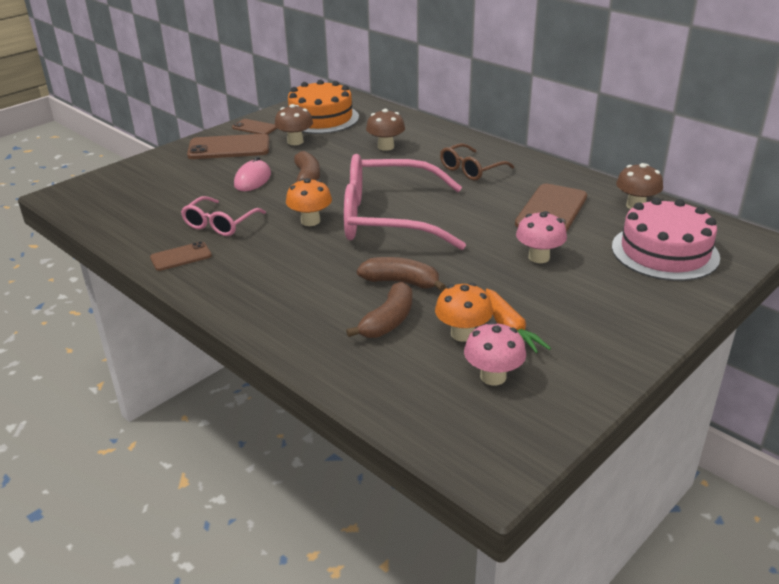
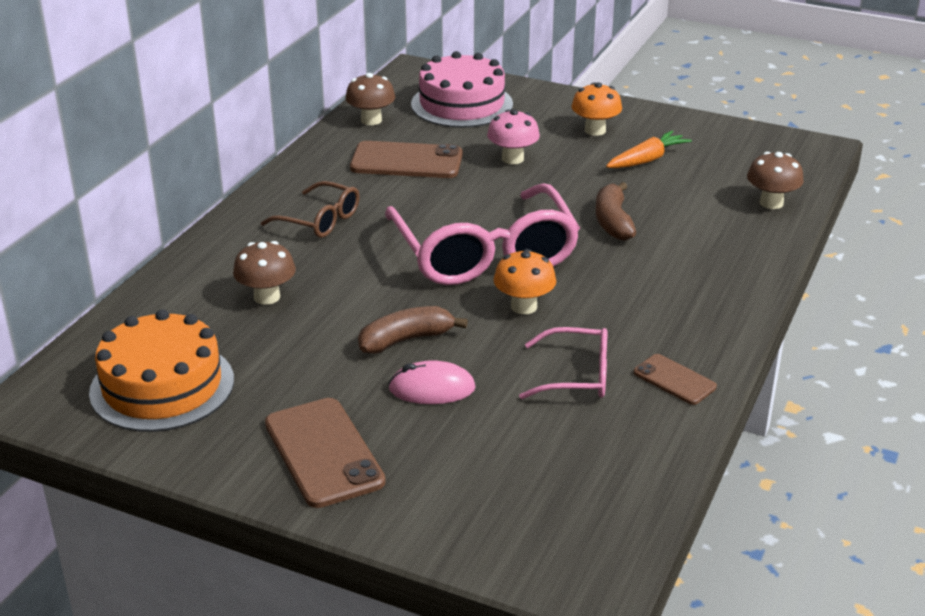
camera: 110 degrees left, 0 degrees up
(254, 127) = (224, 451): brown phone -> none
(295, 142) = (274, 387): brown mushroom -> brown mushroom (771, 203)
(388, 321) = (683, 216): brown banana -> none
(462, 334) = (671, 179): orange mushroom -> orange mushroom (595, 130)
(493, 377) = (716, 159): pink mushroom -> none

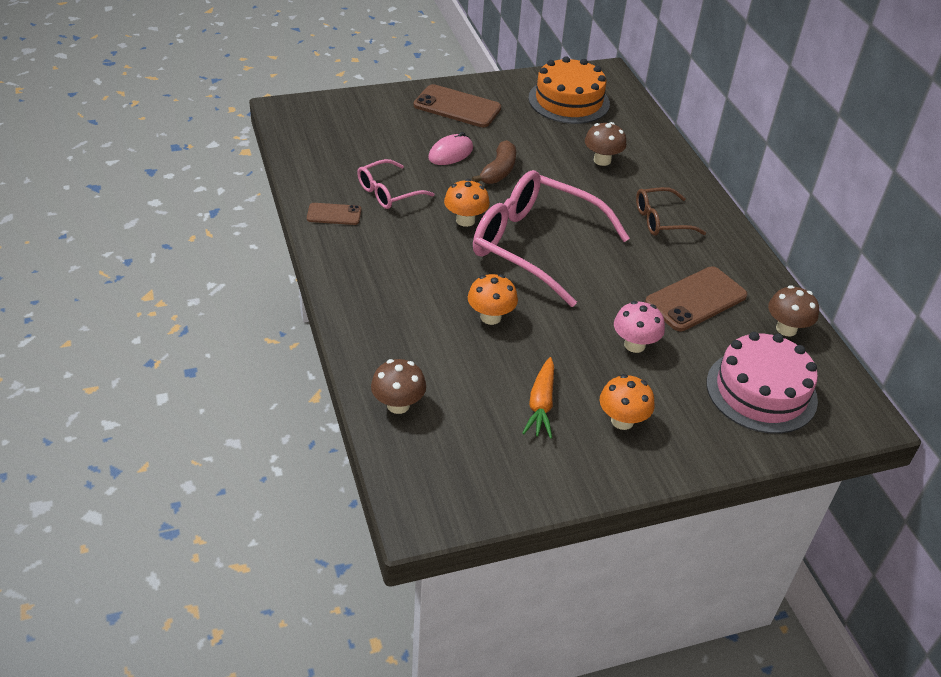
camera: 135 degrees right, 10 degrees up
(613, 222) = (490, 317): brown banana -> orange mushroom

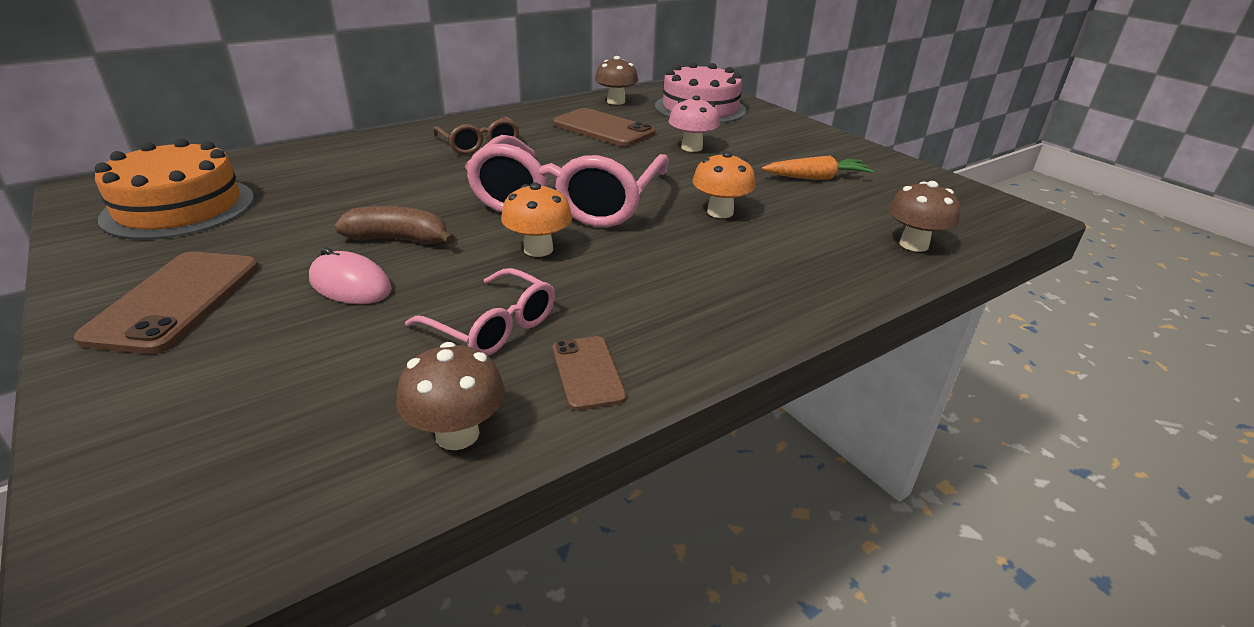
camera: 105 degrees left, 10 degrees down
(602, 160) = (356, 177): brown mushroom -> brown mushroom (457, 434)
(622, 421) = (792, 148): orange mushroom -> none

